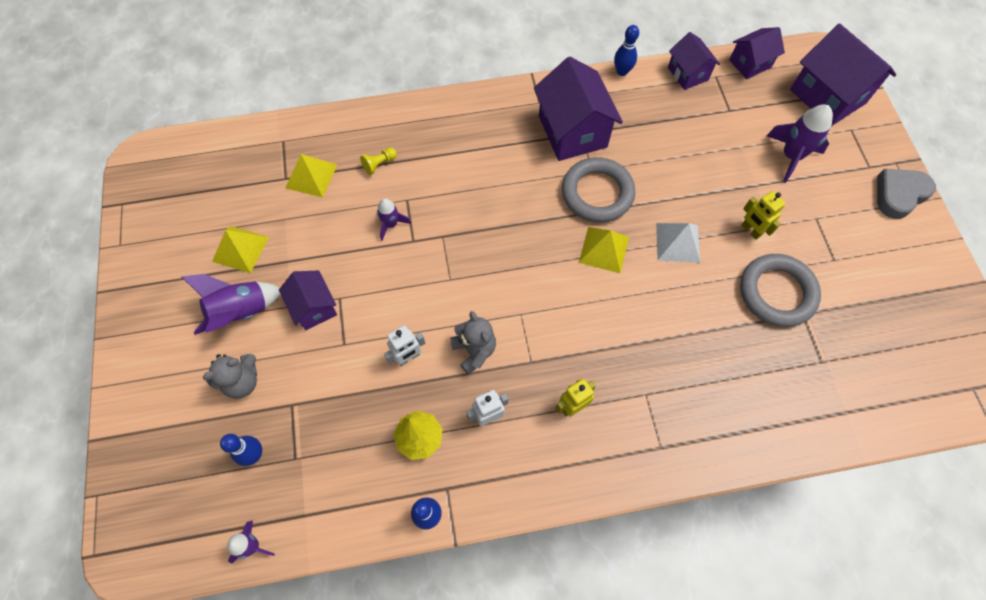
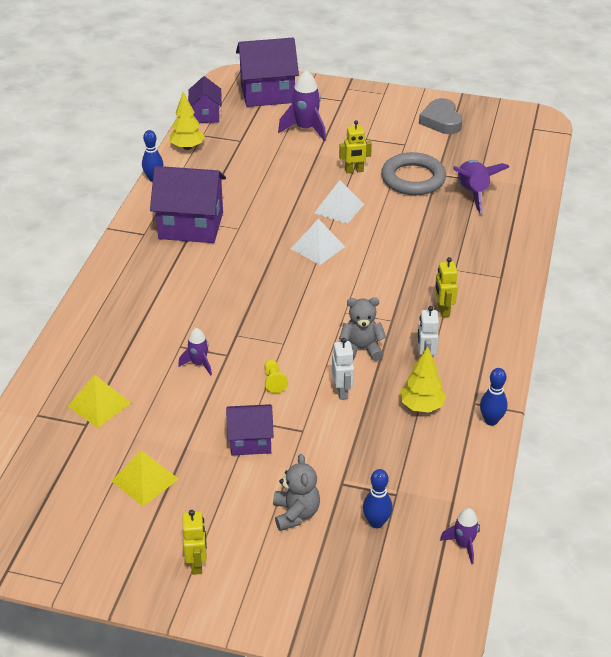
camera: 65 degrees left, 25 degrees down
(164, 329) = (197, 564): none -> yellow robot
(241, 312) = (219, 496): purple rocket -> purple rocket (472, 193)
(379, 164) = (125, 353): yellow pawn -> yellow pawn (274, 381)
(597, 193) = (262, 233): grey ring -> none
(604, 249) = (317, 247): yellow pyramid -> white pyramid
(687, 73) = (187, 147): purple house -> yellow tree
(899, 195) = (374, 98): grey heart -> grey heart (441, 121)

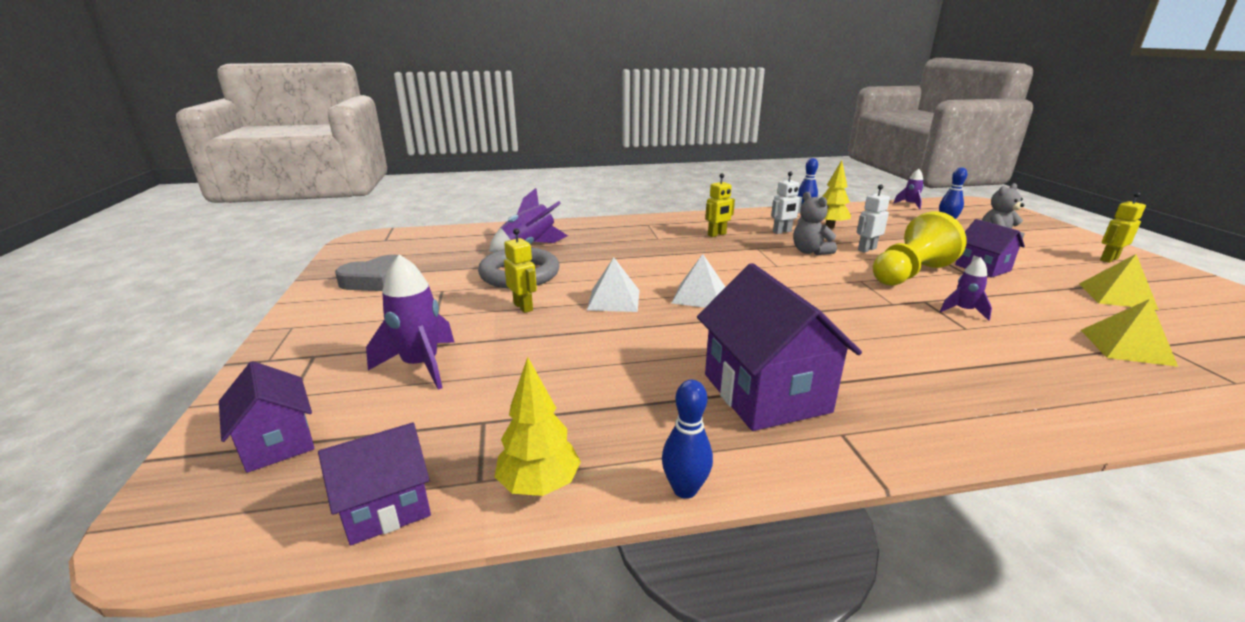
camera: 115 degrees left, 15 degrees down
(267, 93) = (277, 442): purple house -> purple house, size x0.58
(274, 381) = (909, 274): yellow pawn -> yellow pawn, size x2.48

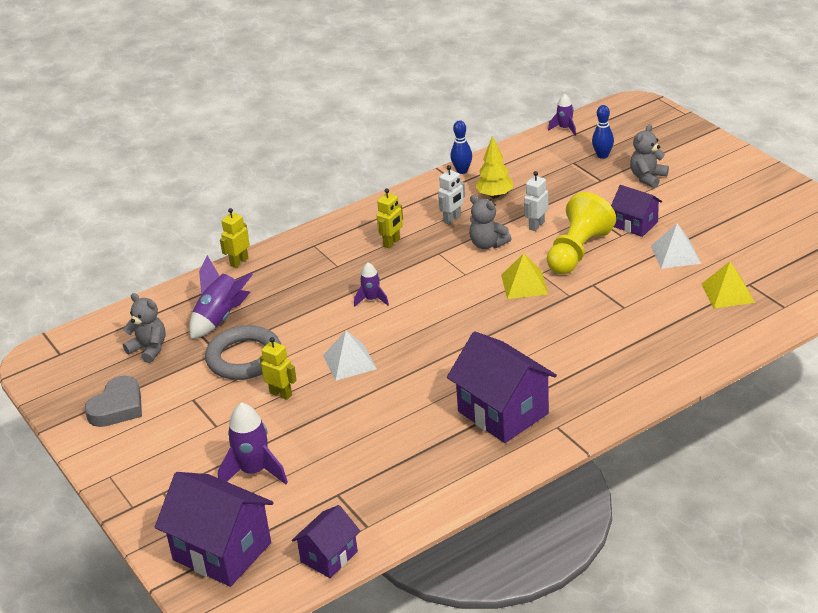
camera: 20 degrees left, 10 degrees up
(277, 442) = (222, 551): purple house -> purple house, size x1.74
(451, 251) = (149, 349): none -> grey teddy bear
(539, 485) = (402, 516): yellow tree -> none
(685, 489) = (482, 490): blue bowling pin -> none
(699, 296) = (417, 334): white pyramid -> white pyramid (675, 254)
(963, 311) = (622, 287): purple rocket -> purple rocket (372, 299)
(1108, 259) = (735, 180): yellow robot -> yellow robot (239, 262)
(1116, 296) = (732, 233): yellow pyramid -> yellow pyramid (524, 284)

